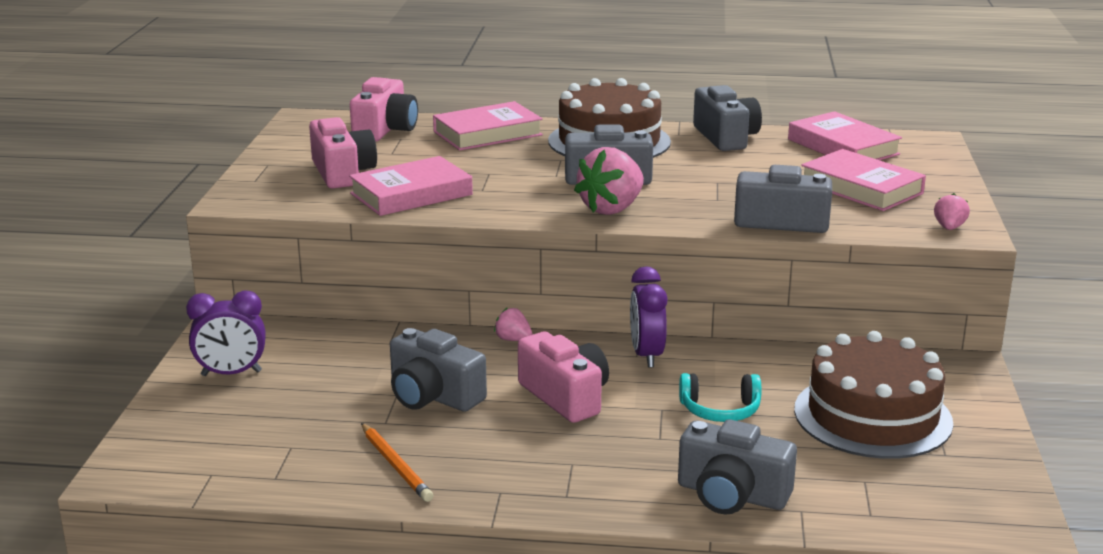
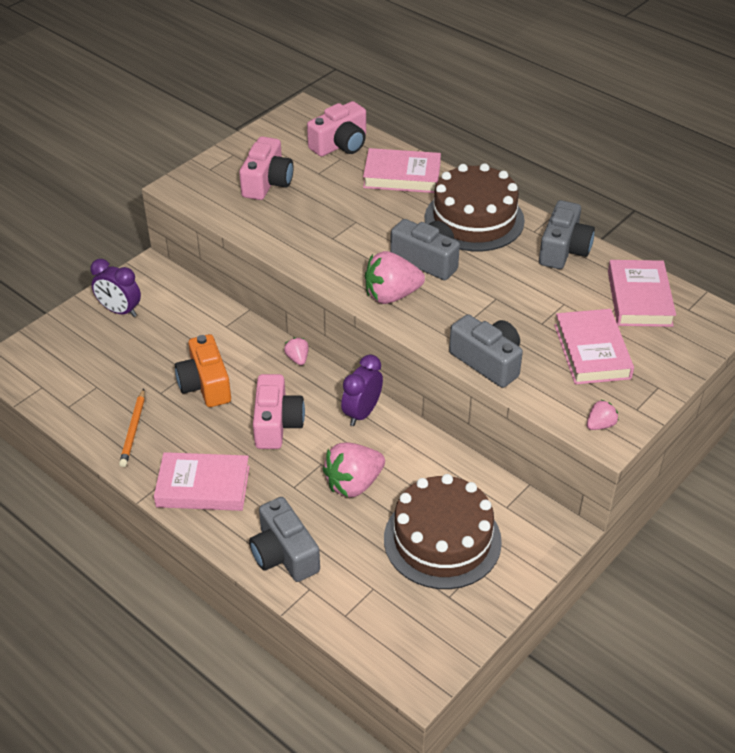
camera: 35 degrees right, 20 degrees up
(411, 194) = (285, 224): pink book -> pink book (203, 486)
(433, 396) = (205, 384): grey camera -> orange camera
(720, 410) = (353, 484): turquoise headphones -> pink strawberry

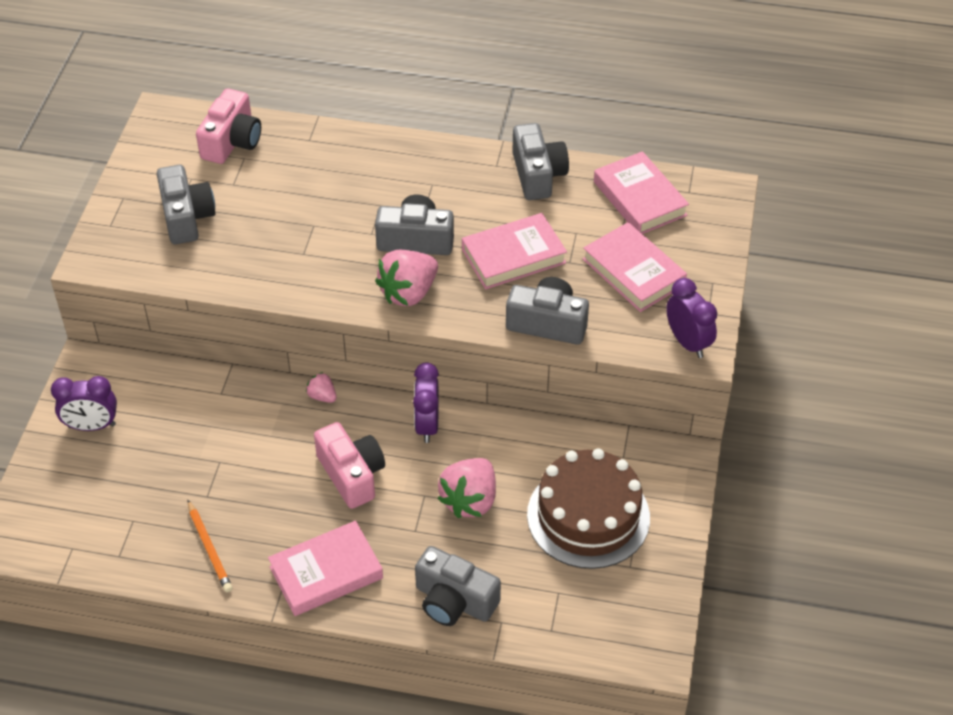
camera: 30 degrees left, 5 degrees up
(205, 384) = (248, 466): orange camera -> none
(267, 182) = (186, 217): pink camera -> grey camera
(402, 176) = (323, 154): pink book -> pink book (513, 256)
(474, 219) = (430, 175): brown cake -> none
(600, 425) = (688, 342): pink strawberry -> purple clock

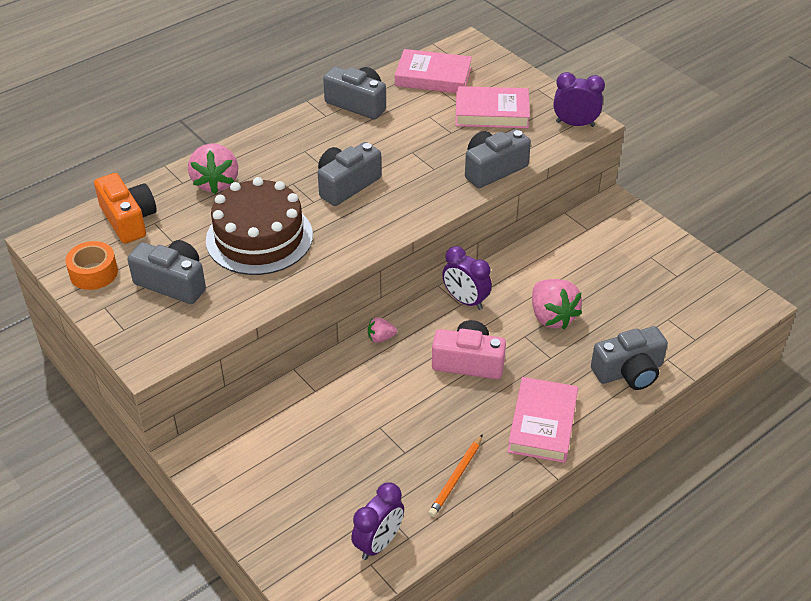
camera: 50 degrees left, 5 degrees down
(92, 426) = (260, 485): purple clock -> purple clock (378, 543)
(153, 165) = (93, 273): none -> orange tape
(209, 548) = (456, 477): orange pencil -> orange pencil turned 105 degrees clockwise
(232, 141) = (128, 220): pink camera -> orange camera
(408, 293) = (391, 214): pink strawberry -> pink strawberry (216, 182)
(513, 256) = (416, 152): pink book -> none
(588, 516) = (619, 271): brown cake -> brown cake (259, 237)

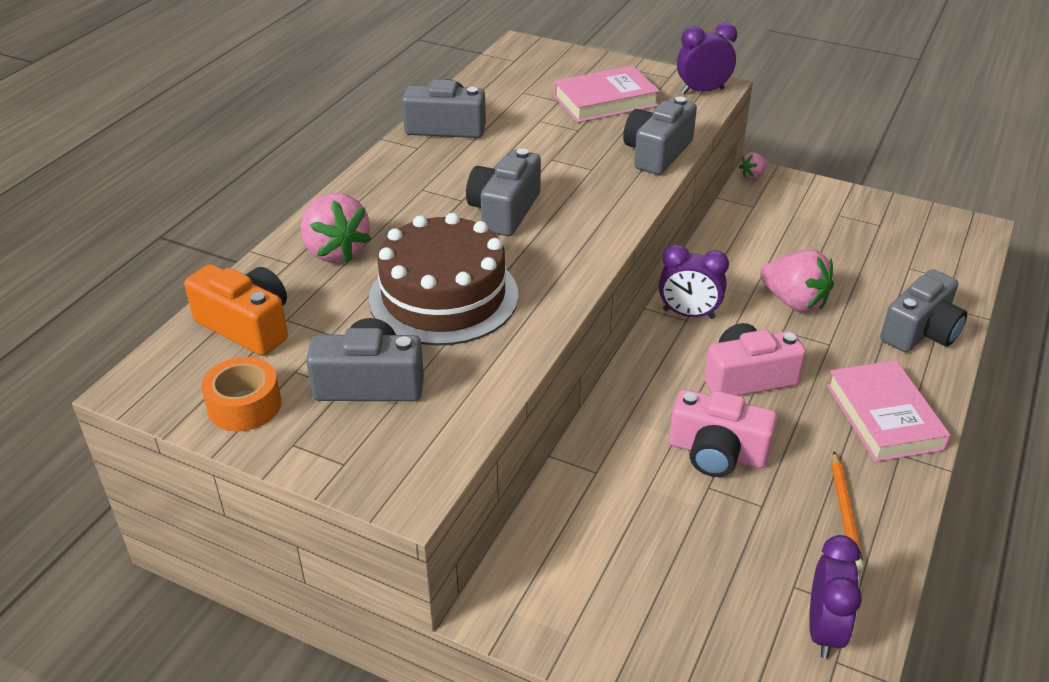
camera: 25 degrees left, 5 degrees down
(381, 338) = (626, 384): pink strawberry -> pink strawberry (752, 175)
(404, 406) = (717, 452): none -> pink camera
(433, 77) = (510, 83): pink book -> none

